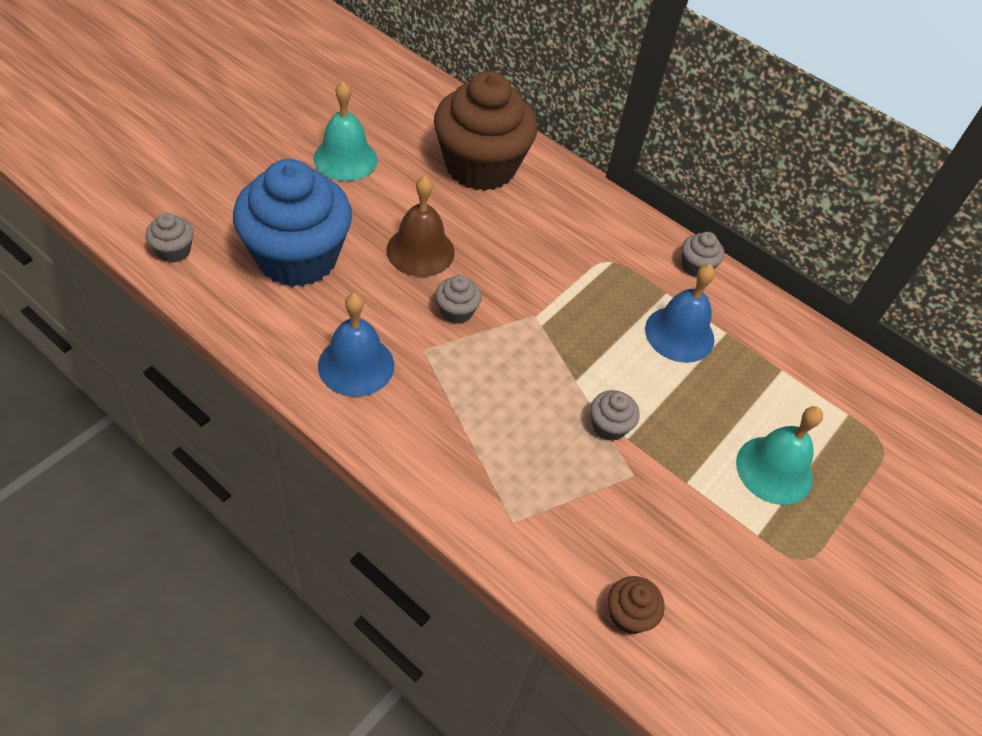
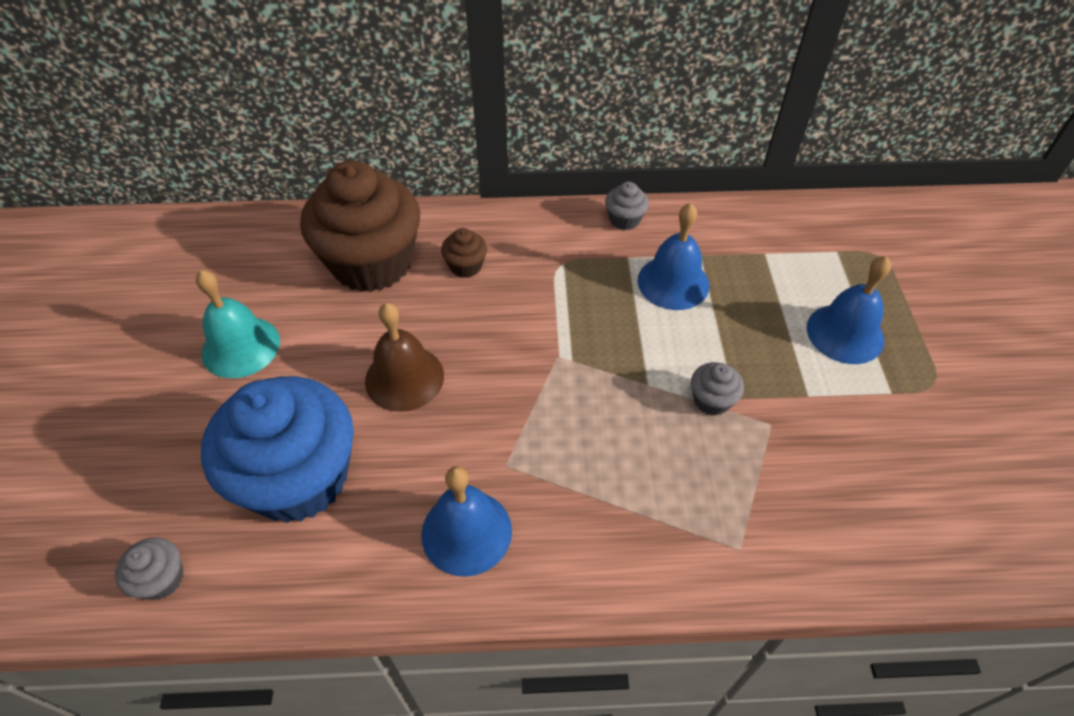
camera: 35 degrees left, 0 degrees up
(456, 311) = (494, 406): grey cupcake -> none
(629, 615) = (894, 540): brown cupcake -> brown cupcake (466, 266)
(774, 470) = (845, 333): turquoise bell -> blue bell

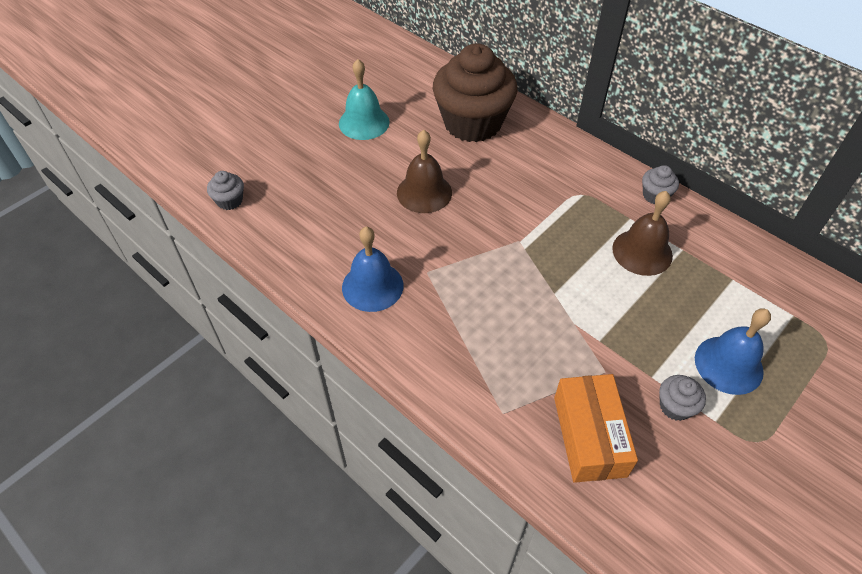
camera: 45 degrees right, 0 degrees up
(298, 478) = (325, 202): blue cupcake -> none
(466, 266) = (522, 158): brown cupcake -> none
(673, 282) = (642, 252): blue bell -> brown bell
(711, 400) = (583, 330): grey cupcake -> grey cupcake (675, 406)
(828, 499) = (589, 436): none -> orange box

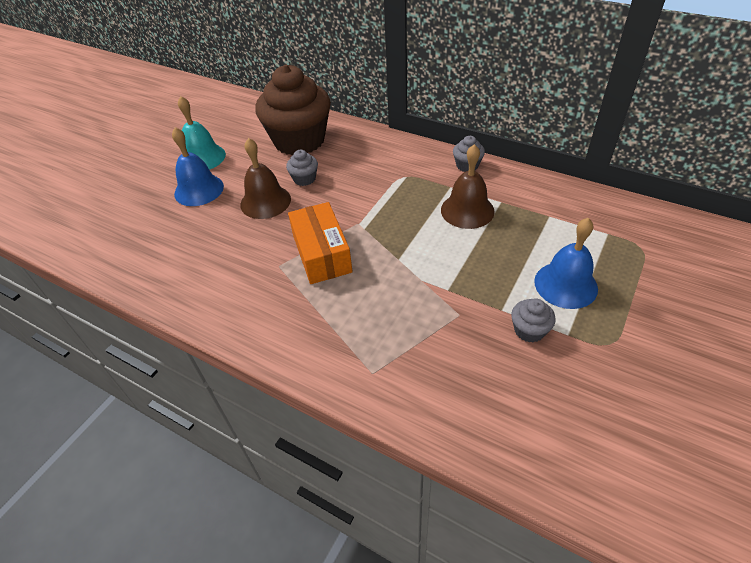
camera: 10 degrees left, 5 degrees down
(230, 201) = (82, 244): grey cupcake -> grey cupcake (304, 179)
(372, 286) = (229, 288): blue bell -> blue bell (199, 190)
(589, 436) = (458, 375): orange box -> orange box (322, 253)

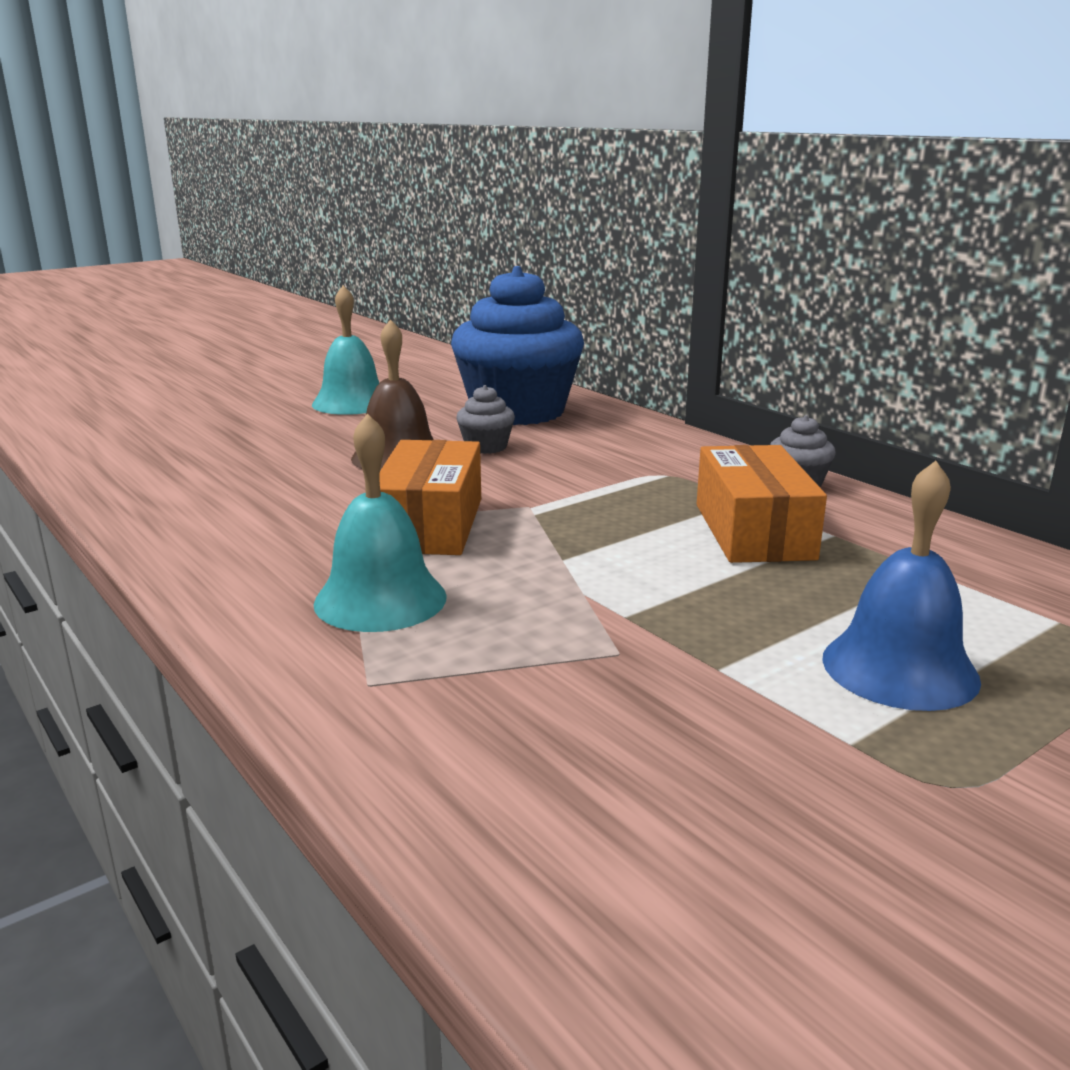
camera: 20 degrees right, 25 degrees down
(199, 190) = (311, 429): blue bell -> none
(299, 140) = (518, 411): brown cupcake -> blue cupcake
(338, 317) = (380, 599): none -> turquoise bell
(467, 210) = (753, 531): brown bell -> orange box
(529, 330) = (758, 712): grey cupcake -> none

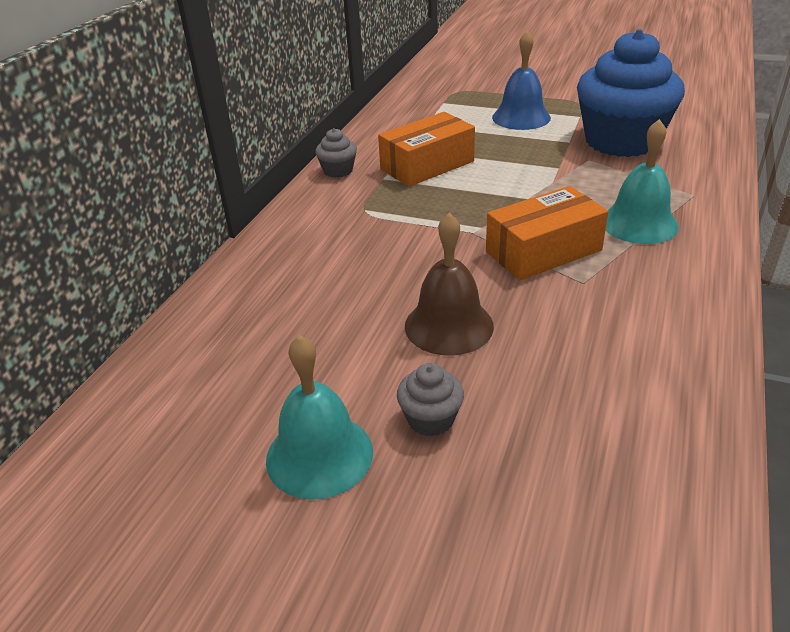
camera: 120 degrees left, 15 degrees up
(486, 447) = (381, 296): grey cupcake -> grey cupcake (430, 419)
(518, 411) = (265, 323): blue cupcake -> blue cupcake (621, 141)

